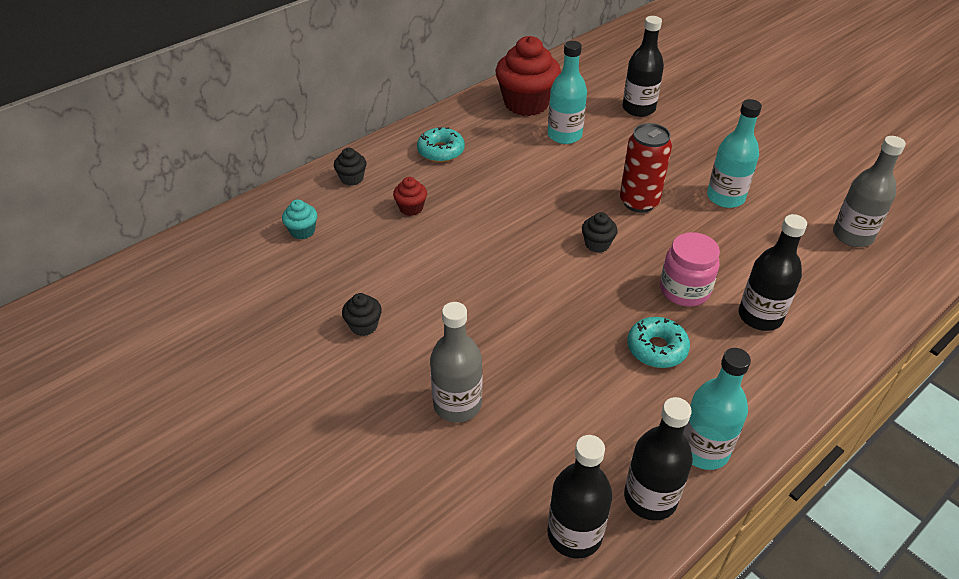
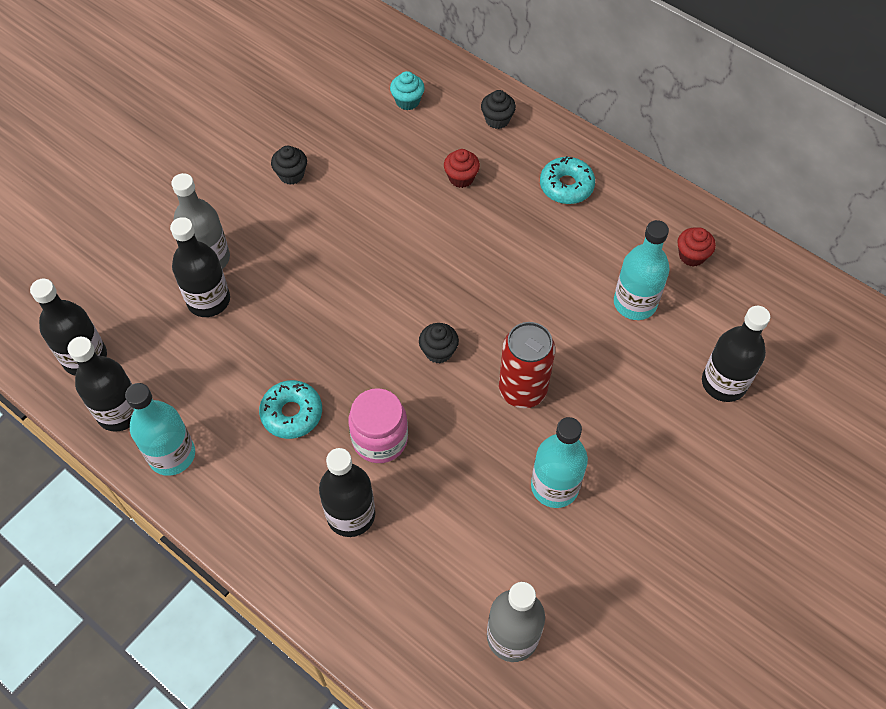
camera: 80 degrees right, 15 degrees up
(513, 407) = (208, 300): none -> black bottle
(526, 103) = (692, 256): red cupcake -> red cupcake, size x0.45

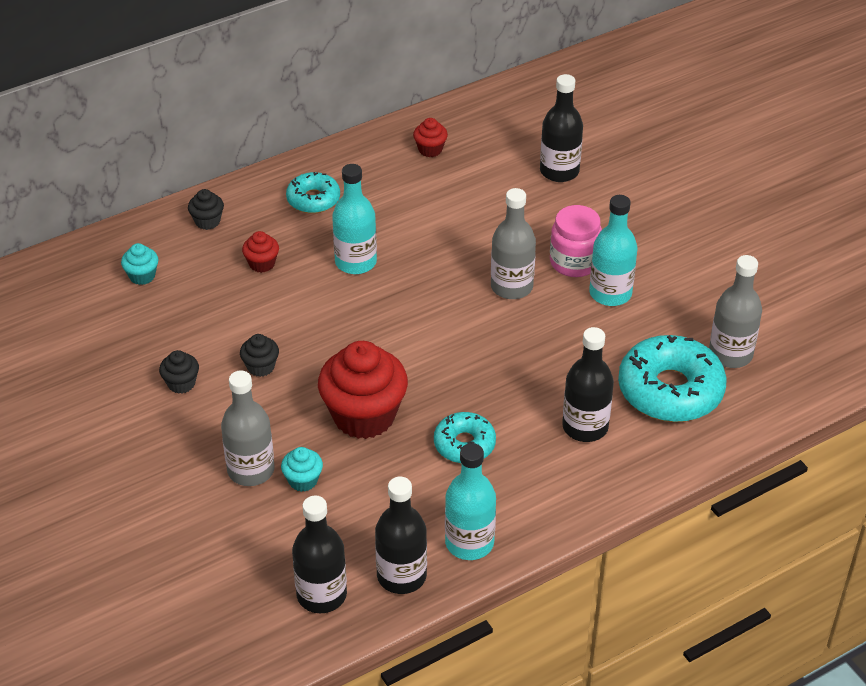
camera: 70 degrees left, 15 degrees down
(208, 300) = (303, 480): black bottle -> turquoise cupcake
(300, 320) = (364, 416): none -> red cupcake
(380, 439) = (518, 390): pink jar -> pink jar (574, 262)
(432, 585) = (670, 390): none -> turquoise donut
(438, 351) = (447, 329): black cupcake -> black cupcake (261, 367)
(522, 390) = (511, 287): red can -> grey bottle
(635, 303) = (459, 196): turquoise bottle -> turquoise bottle (355, 262)

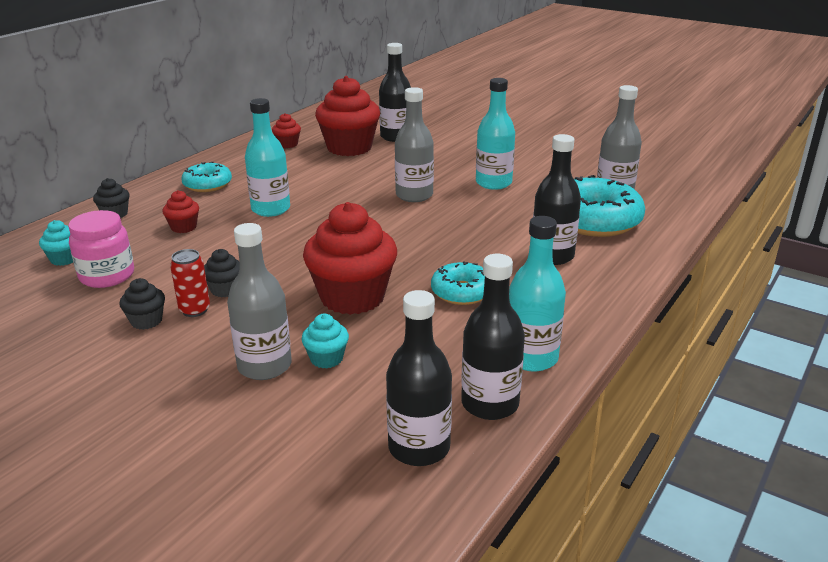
camera: 25 degrees left, 15 degrees down
(225, 384) = (195, 310): none -> red can
(494, 177) = (349, 148): none -> red cupcake
(574, 262) = (450, 174): pink jar -> pink jar (107, 276)

